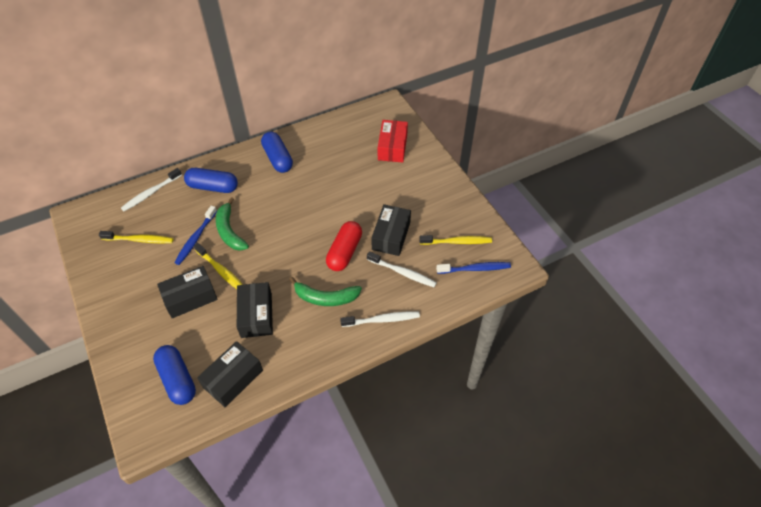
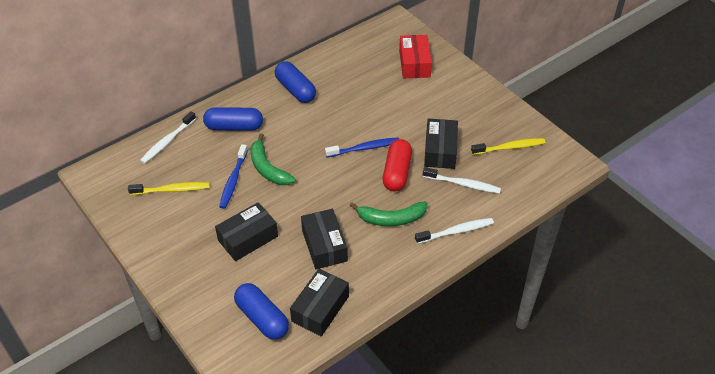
camera: 10 degrees left, 5 degrees down
(221, 271) = (272, 208): yellow toothbrush -> none
(475, 269) = (535, 170): blue toothbrush -> blue toothbrush (364, 148)

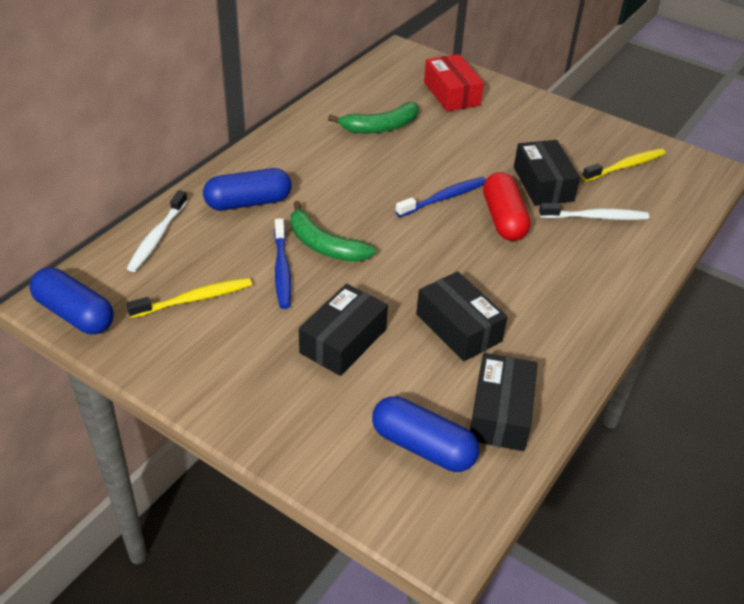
camera: 20 degrees left, 5 degrees down
(295, 90) = (312, 145): blue capsule -> blue capsule (75, 314)
(391, 219) = (529, 276): green banana -> green banana (380, 127)
(456, 231) = (622, 274): white toothbrush -> none

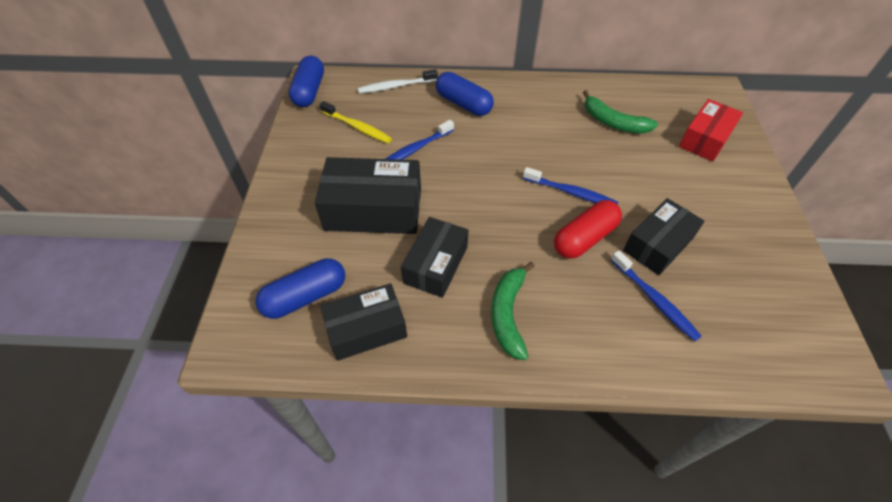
camera: 60 degrees right, 10 degrees up
(324, 245) = (456, 156): green banana -> green banana (508, 313)
(343, 341) = (373, 209): black box -> black box, size x1.50
(423, 446) = (305, 296): blue capsule -> blue capsule turned 60 degrees clockwise
(596, 217) = (654, 300): white toothbrush -> blue toothbrush
(625, 166) = (755, 294): yellow toothbrush -> none

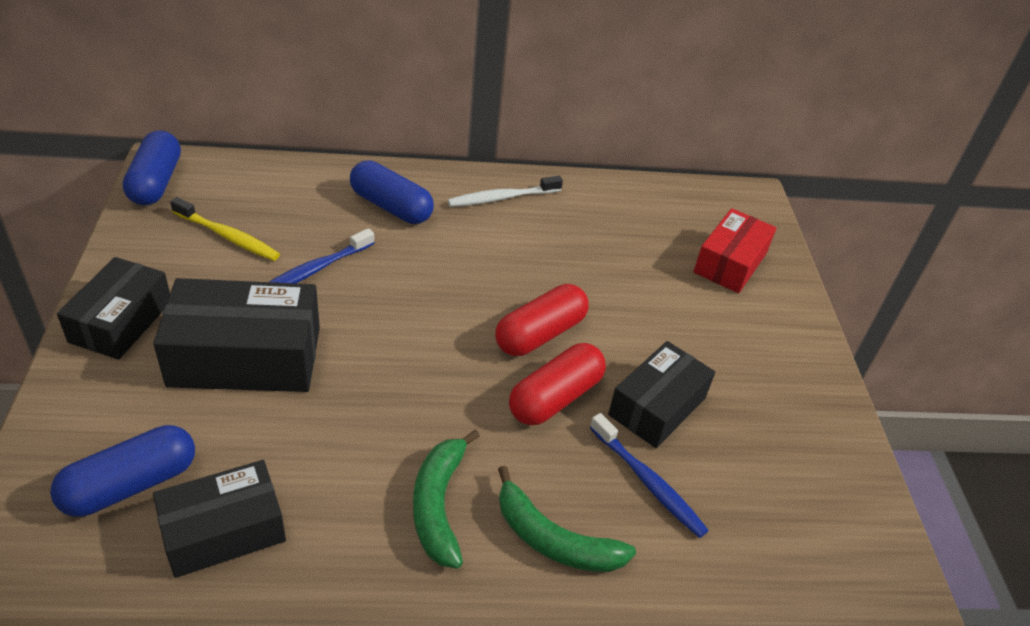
camera: 10 degrees left, 10 degrees down
(396, 86) = (291, 179): white toothbrush -> white toothbrush (502, 198)
(435, 265) = (335, 436): black box -> black box (121, 321)
(571, 192) = (540, 334): blue toothbrush -> red capsule
(613, 122) = (605, 237): green banana -> green banana (553, 539)

